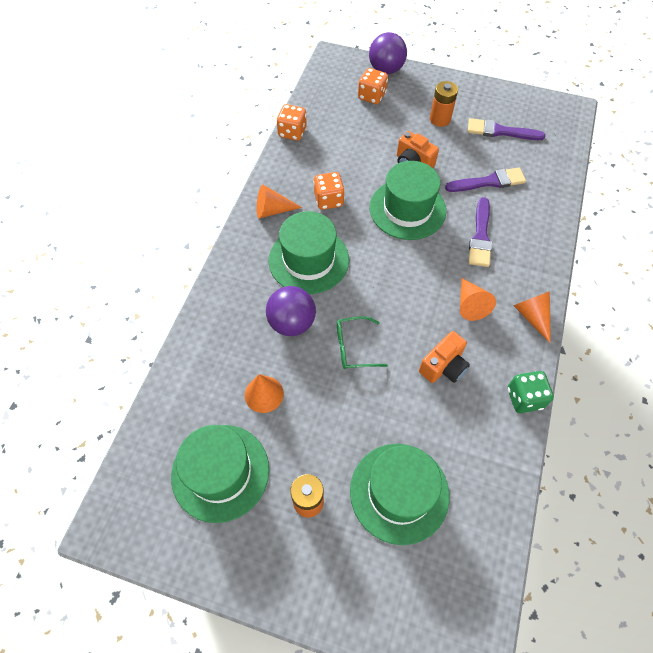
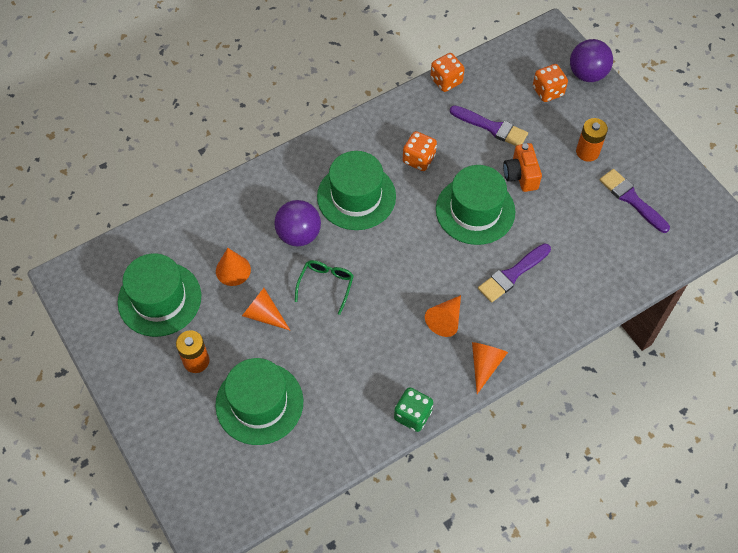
camera: 40 degrees right, 0 degrees up
(273, 210) = (367, 138): orange cone -> orange cone (264, 314)
(354, 347) = (326, 285): green glasses -> green glasses turned 75 degrees clockwise
(443, 366) = (376, 348): orange camera -> none
(489, 182) = (570, 236): purple brush -> purple brush (491, 127)

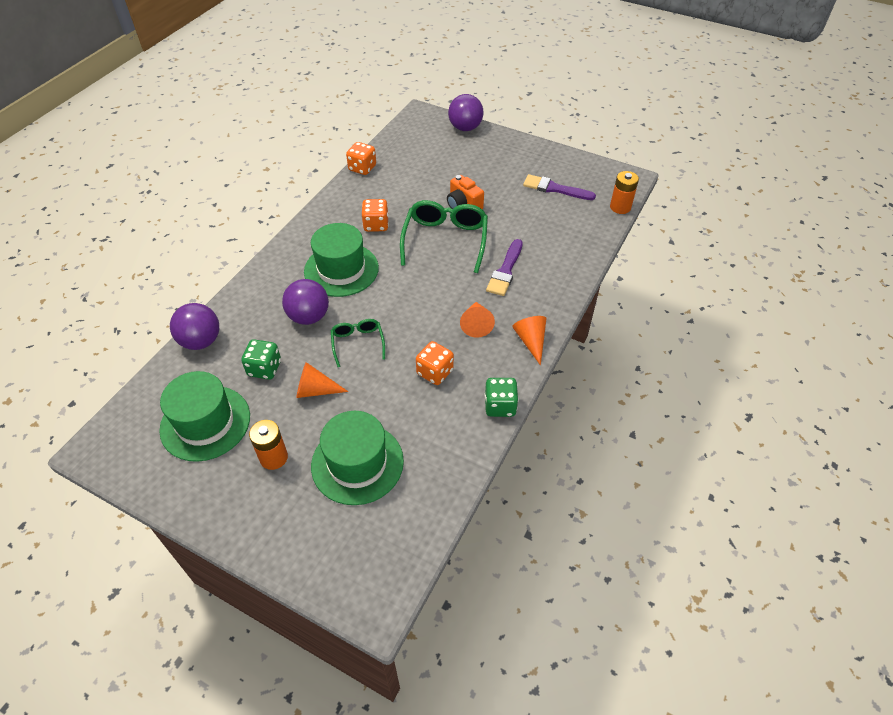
camera: 30 degrees left, 10 degrees down
(195, 214) = (201, 341): none -> purple ball
(233, 270) = (264, 368): orange cone -> green dice
(475, 210) = (445, 241): green hat -> green glasses
(491, 127) = (419, 184): purple brush -> none
(548, 91) = (444, 147): orange dice -> orange dice (435, 372)
(587, 152) = (501, 172): orange battery -> orange battery (620, 207)

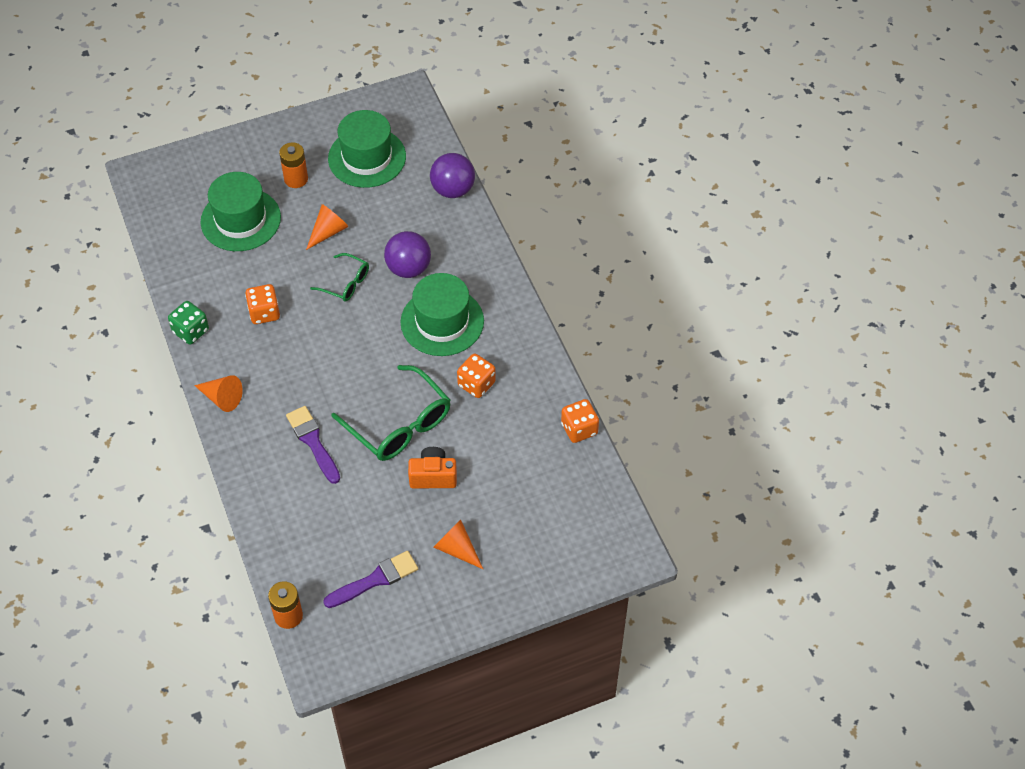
camera: 130 degrees right, 5 degrees up
(264, 368) = (382, 213): green dice -> none
(465, 128) = (563, 579): purple ball -> none
(476, 324) = (279, 374): orange cone -> orange cone (457, 549)

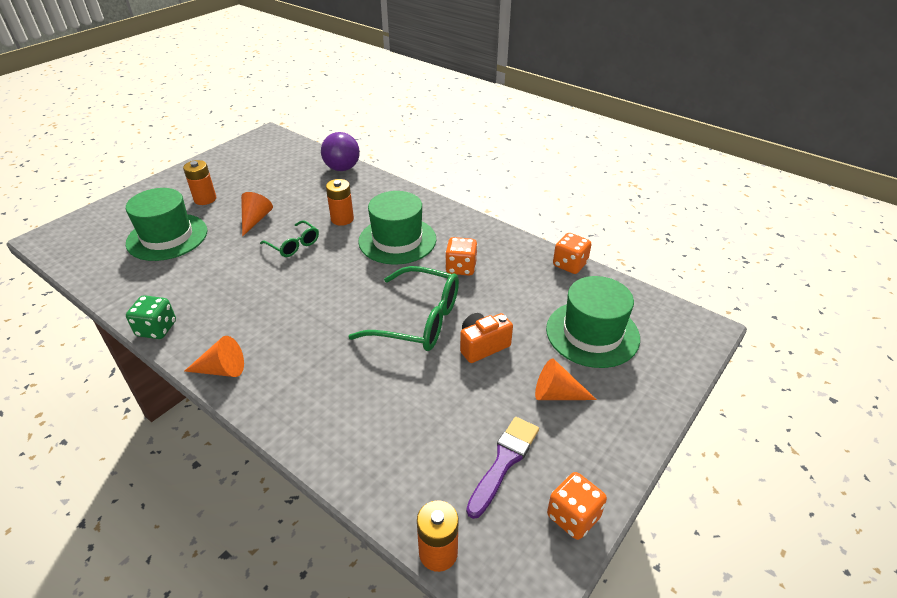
camera: 30 degrees left, 15 degrees down
(264, 313) = (228, 289): orange dice -> orange dice (573, 516)
(313, 442) = (345, 367): purple brush -> none
(345, 283) = (293, 245): green glasses -> green glasses turned 45 degrees clockwise
(367, 157) = (259, 171): green hat -> green hat (592, 333)
(408, 268) = (342, 219): purple ball -> orange battery

